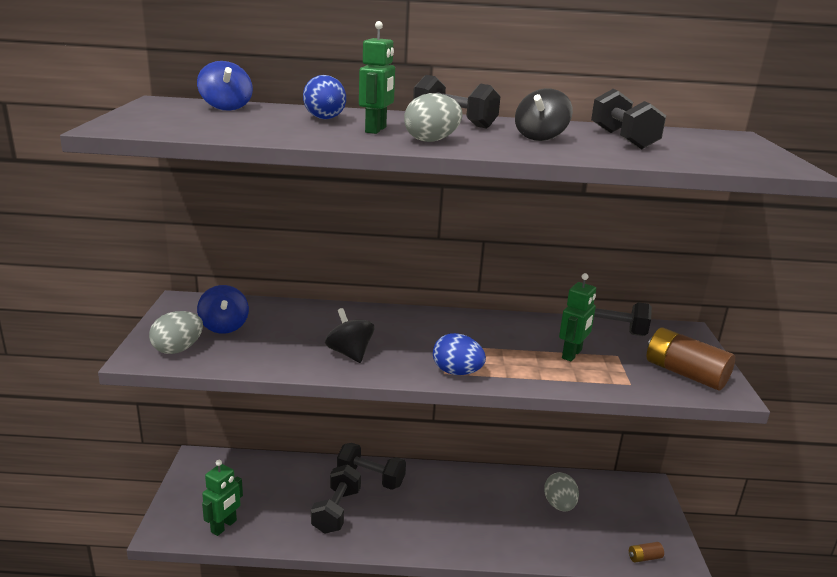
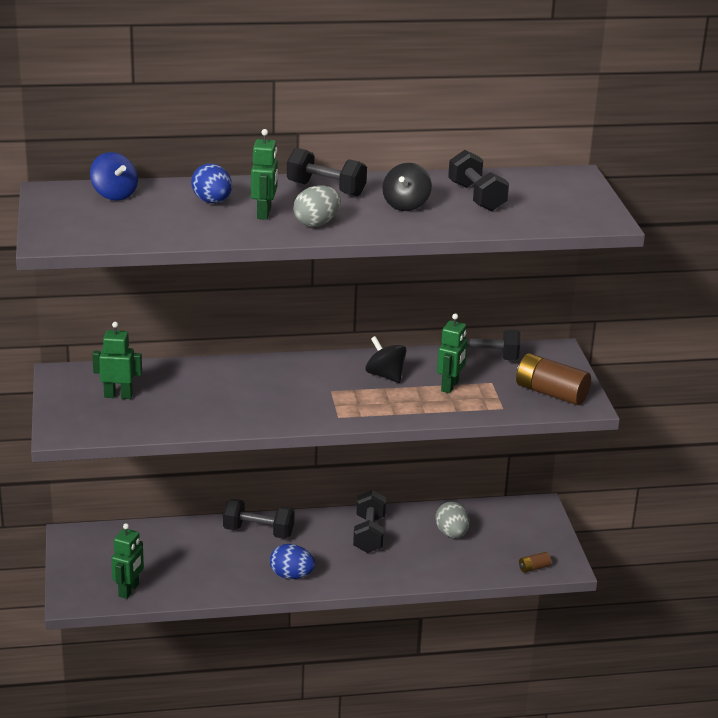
camera: 10 degrees left, 5 degrees up
(178, 349) = (89, 422): grey egg -> none
(224, 326) = (118, 395): blue spinning top -> green robot
(336, 511) = (234, 564): black dumbbell -> black dumbbell (369, 534)
(349, 353) = (248, 408): black spinning top -> black spinning top (385, 375)
(457, 372) = (349, 415): blue egg -> blue egg (291, 575)

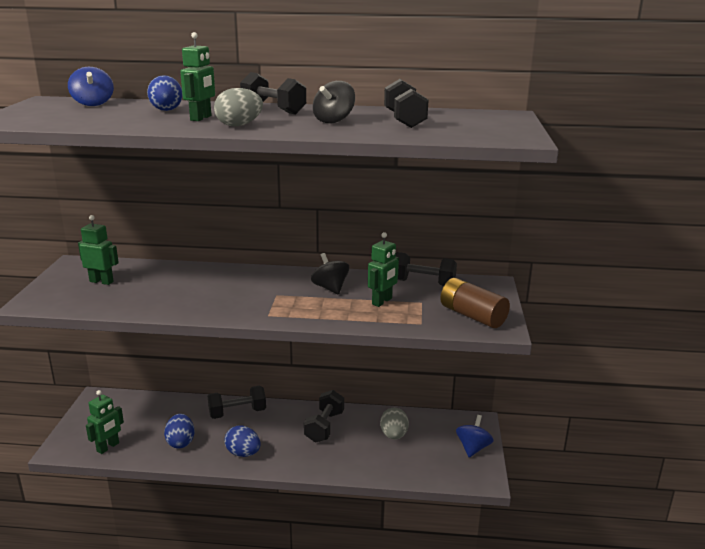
camera: 15 degrees right, 5 degrees down
(211, 573) = (180, 442): none -> blue egg
(258, 532) = (237, 413): black dumbbell -> black dumbbell turned 45 degrees counterclockwise
(534, 568) = (455, 476): brown battery -> none
(543, 536) = (473, 448): none -> blue spinning top

